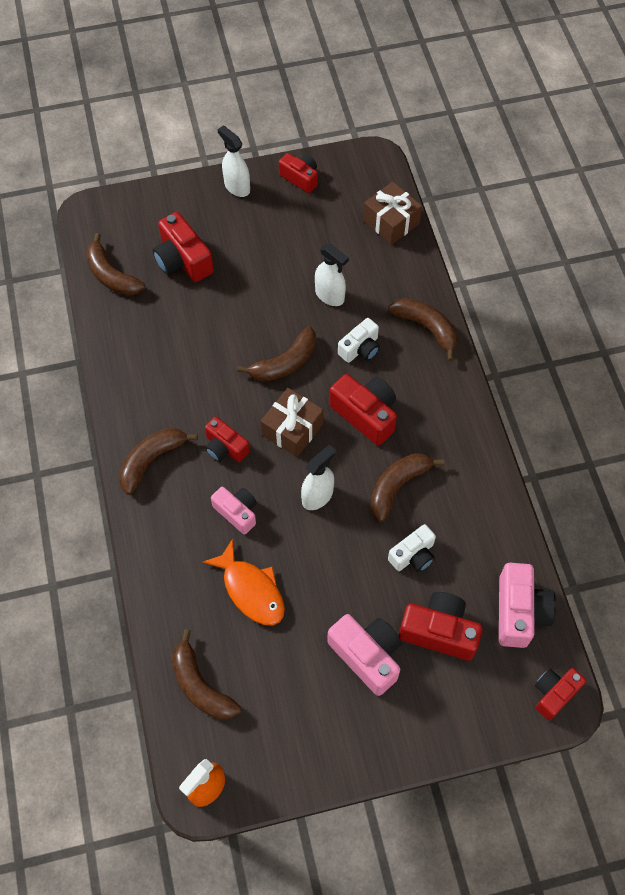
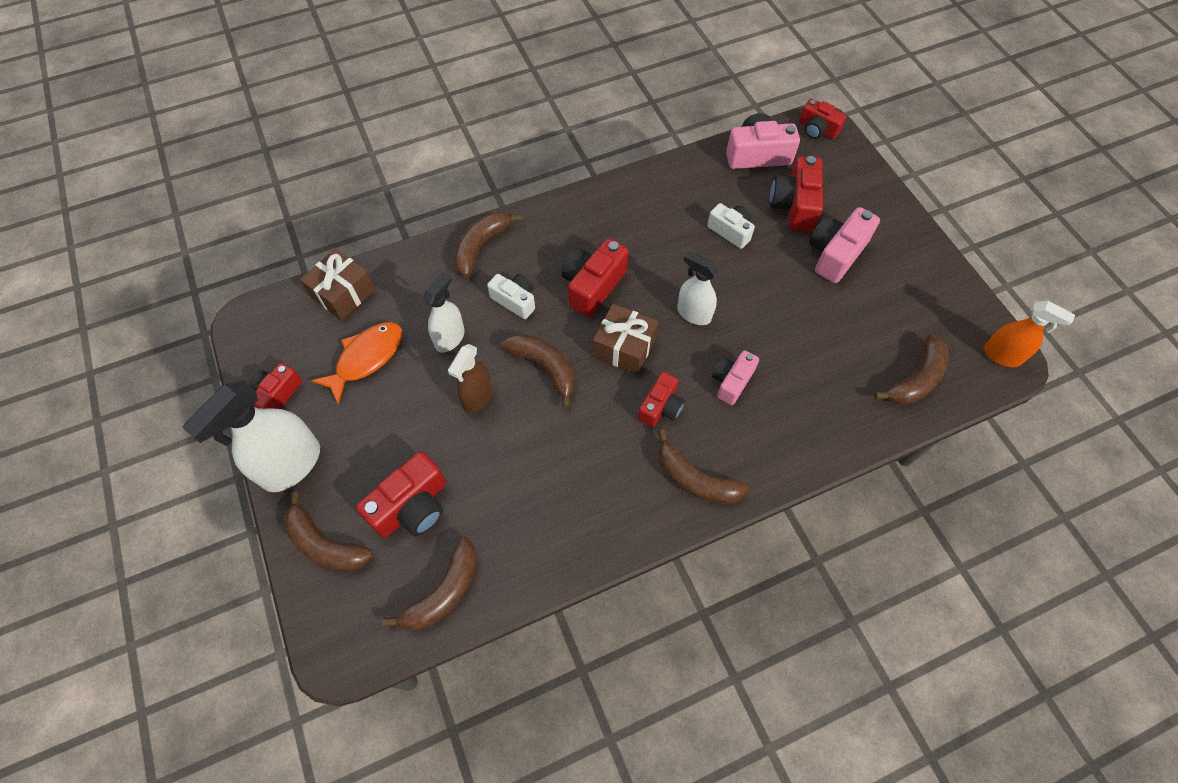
camera: 100 degrees left, 0 degrees up
(237, 187) = (291, 465): white spray bottle -> white spray bottle, size x1.65
(251, 590) = (808, 354): orange fish -> orange fish (366, 358)
(267, 310) = (477, 397): none -> brown spray bottle
(397, 486) = (665, 250): brown banana -> brown banana (325, 544)

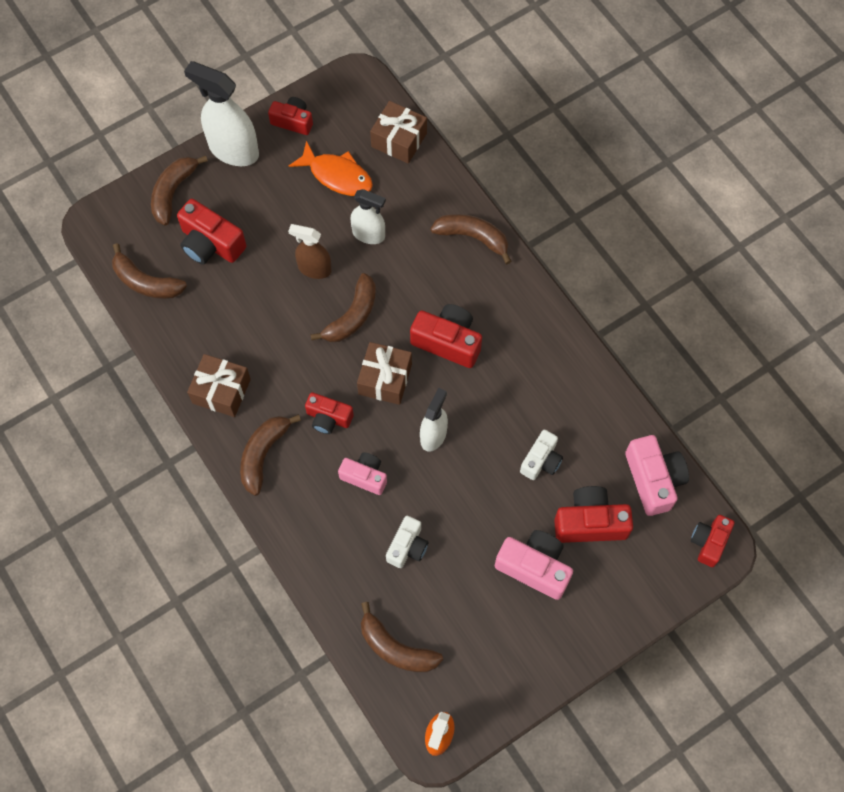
camera: 80 degrees right, 5 degrees up
(515, 300) = (418, 278): white camera -> white camera (407, 547)
(610, 516) = (221, 391): none -> brown gift

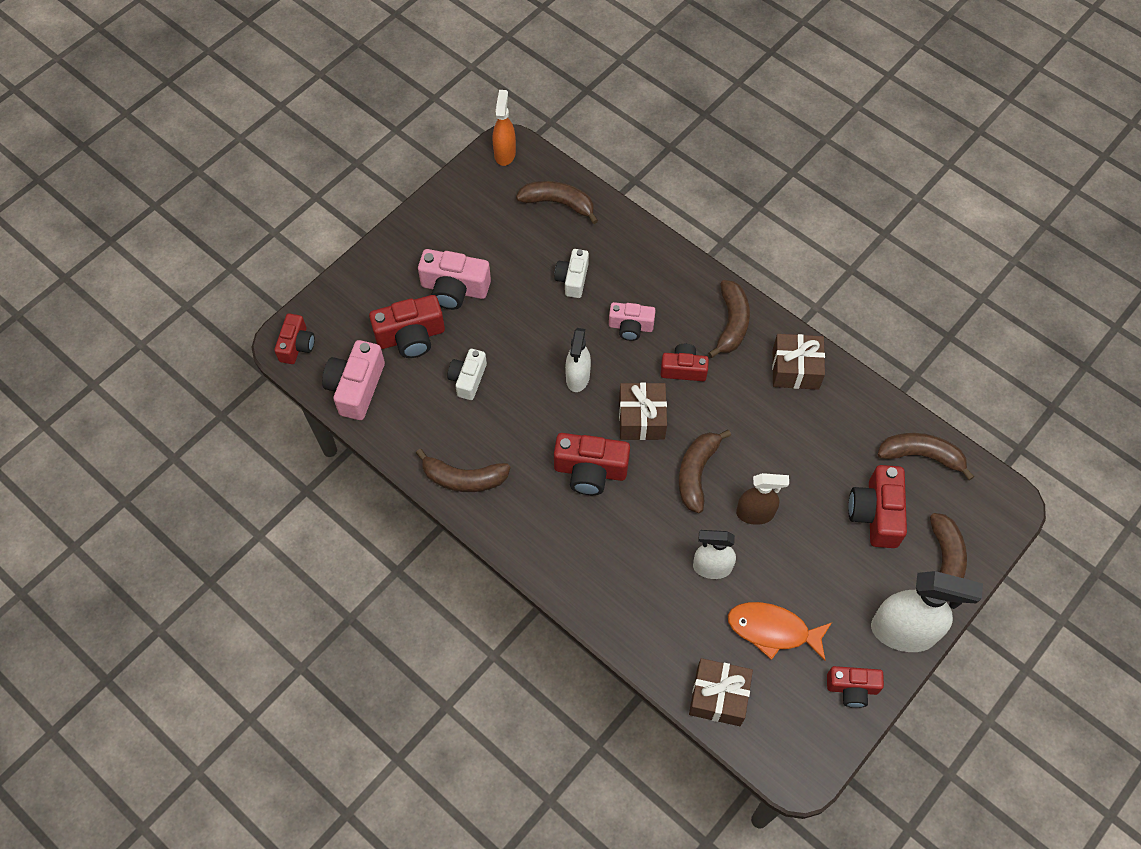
camera: 165 degrees right, 5 degrees down
(210, 244) = (875, 513): red camera -> red camera turned 105 degrees counterclockwise
(473, 237) = (596, 593): brown banana -> brown banana (464, 478)
(653, 479) = (356, 387): pink camera -> pink camera turned 45 degrees clockwise

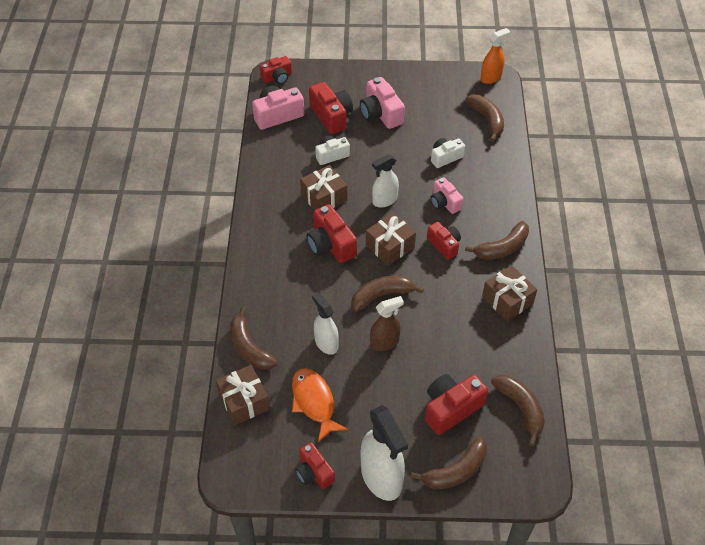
camera: 50 degrees right, 10 degrees down
(411, 337) = (331, 116): red camera -> red camera turned 150 degrees counterclockwise
(464, 478) = (269, 193): brown banana -> brown banana (249, 347)
(520, 430) = (324, 197): none -> brown gift
(755, 513) = (384, 342): brown spray bottle -> brown spray bottle turned 75 degrees counterclockwise

